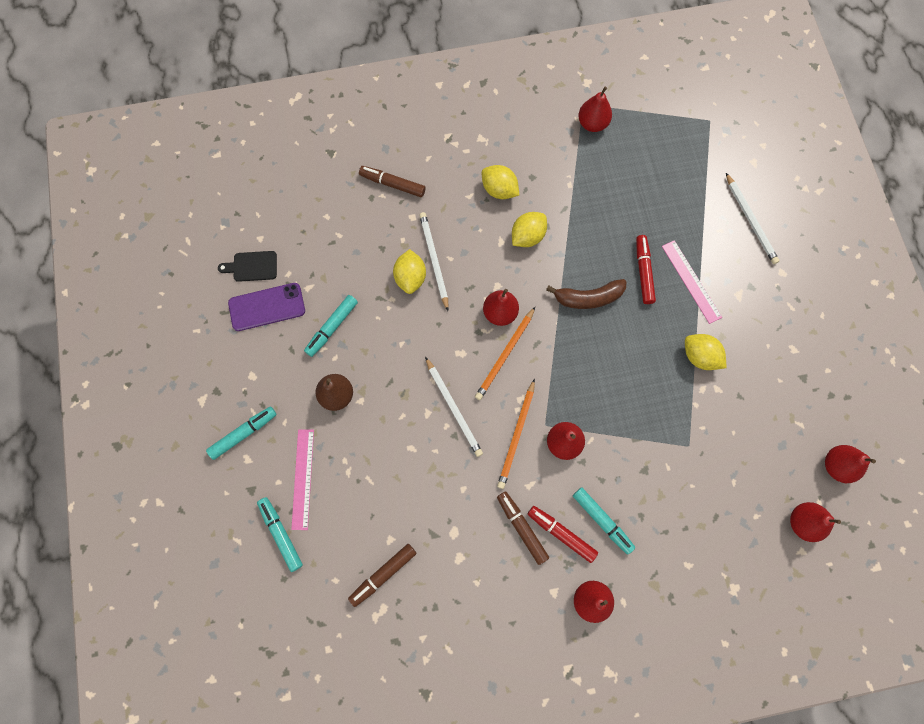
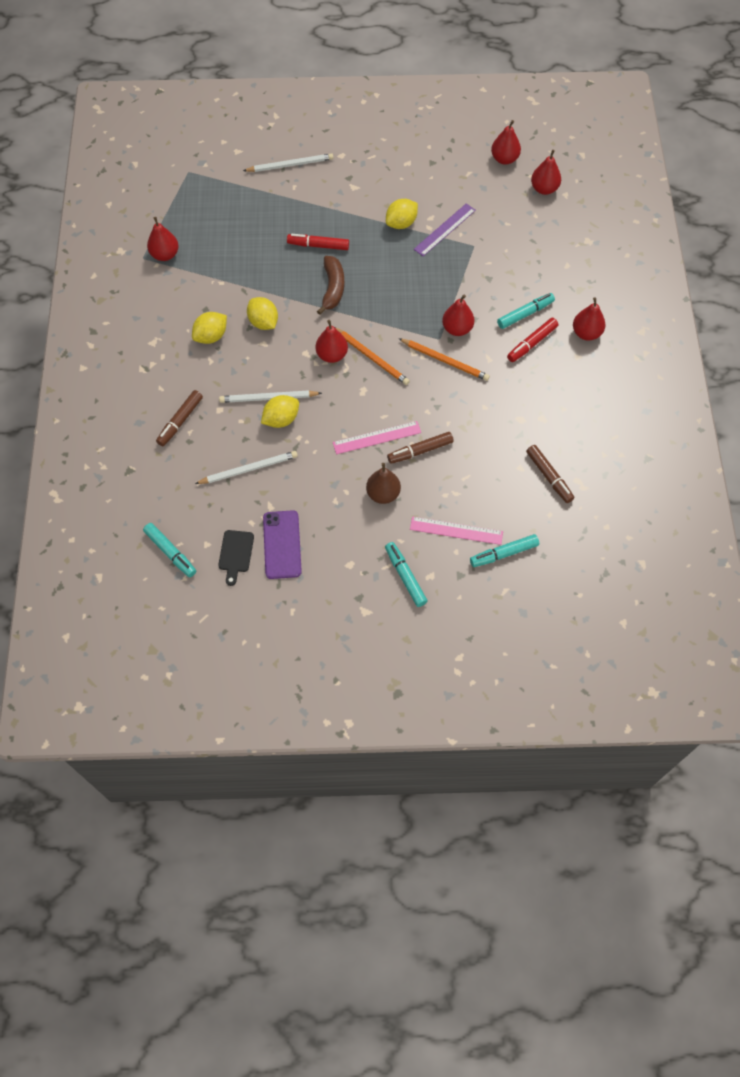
camera: 80 degrees left, 10 degrees down
(332, 327) = (316, 490): turquoise marker -> turquoise marker (170, 552)
(410, 278) = (281, 419): yellow lemon -> yellow lemon turned 45 degrees counterclockwise
(453, 408) = (412, 403): white pencil -> white pencil (249, 469)
(522, 527) = (523, 370): brown marker -> brown marker (420, 451)
(691, 281) = (335, 215): pink ruler -> pink ruler (377, 438)
(704, 408) = (444, 229): none -> purple ruler

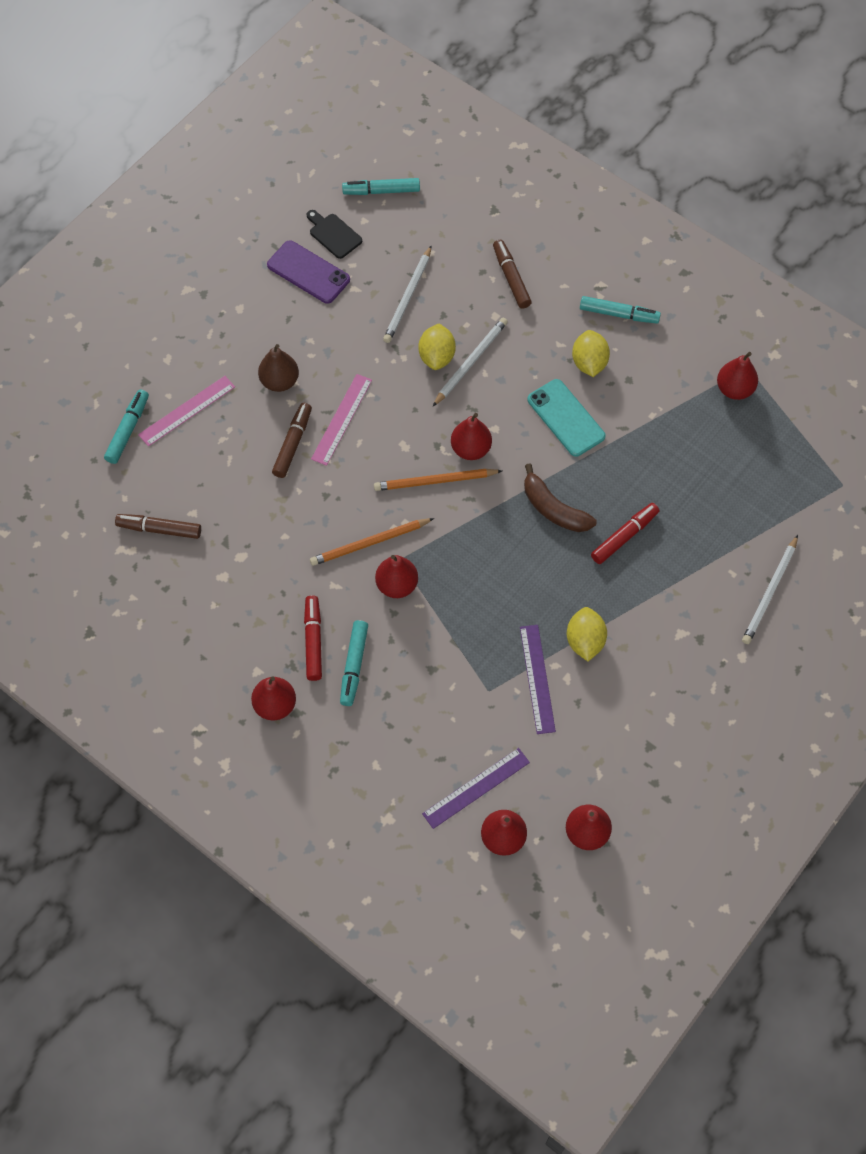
camera: 130 degrees right, 0 degrees up
(263, 322) = (566, 418): yellow lemon -> turquoise phone
(405, 576) = (186, 340): turquoise marker -> turquoise marker (619, 314)
(531, 216) = (476, 788): none -> purple ruler

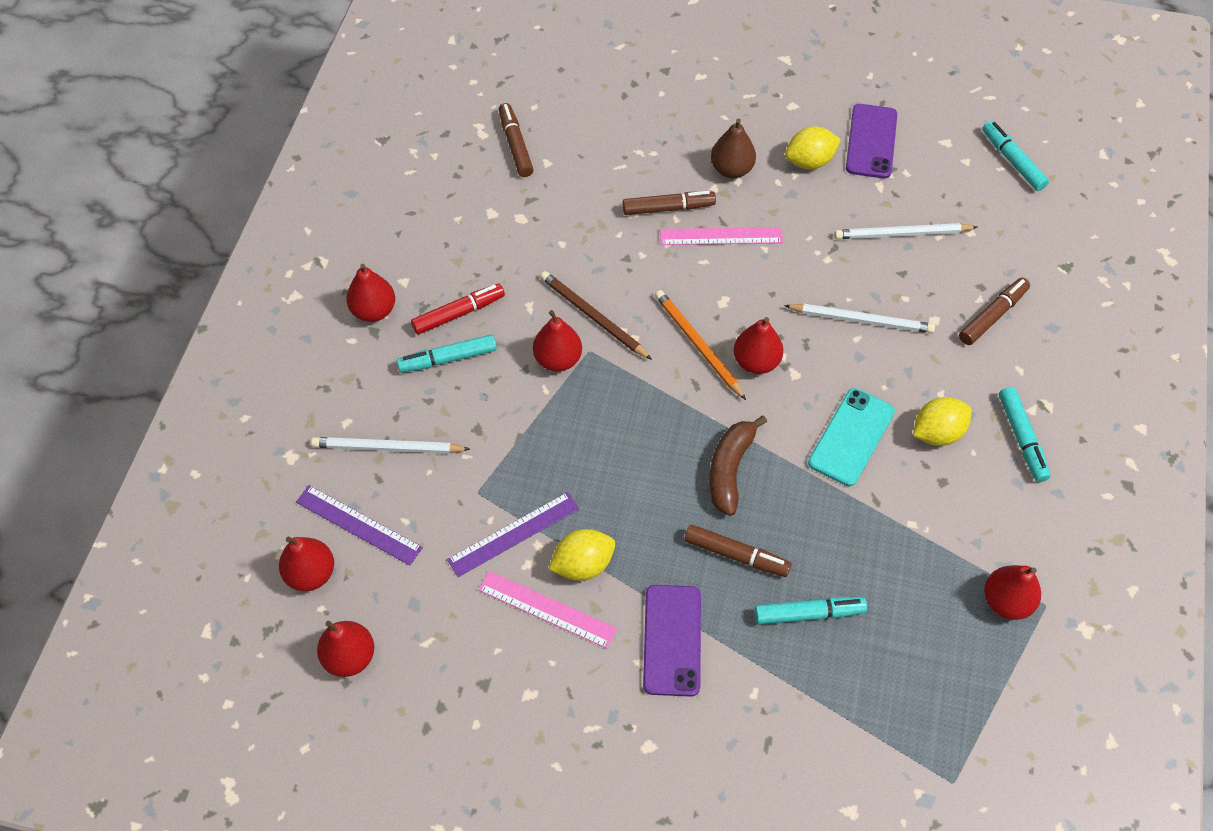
camera: 65 degrees right, 5 degrees down
(128, 430) = (606, 80): turquoise marker -> turquoise marker (809, 614)
(187, 410) = (653, 113): pink ruler -> pink ruler (547, 609)
(333, 234) = (930, 143): black cutting board -> none
(369, 543) = (593, 316): orange pencil -> brown pencil
(437, 357) = (847, 287): yellow lemon -> yellow lemon (809, 161)
(624, 536) = (736, 555): red marker -> brown marker
(671, 607) = (672, 640): none -> purple phone
(770, 592) = (751, 747): white pencil -> white pencil (387, 448)

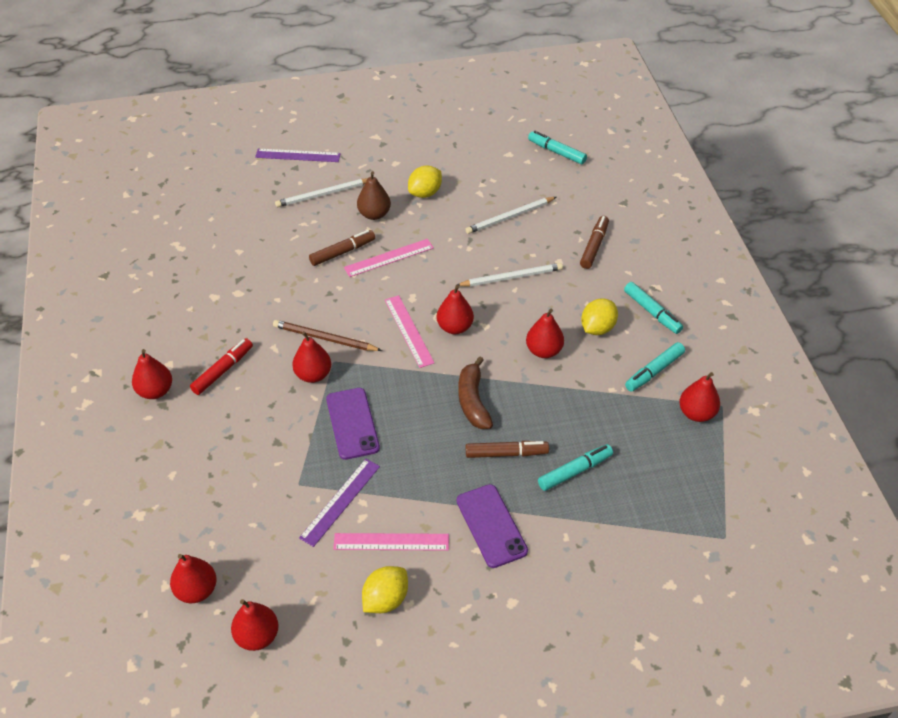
camera: 25 degrees left, 10 degrees down
(358, 525) = (217, 541): purple ruler -> purple ruler (298, 155)
(387, 448) = (213, 480): white pencil -> white pencil (323, 195)
(448, 358) = (230, 403): turquoise marker -> turquoise marker (654, 371)
(515, 145) = (210, 247): brown marker -> none
(583, 564) = (402, 502): yellow lemon -> yellow lemon (385, 599)
(698, 345) = (409, 331): orange pencil -> pink ruler
(851, 437) = (543, 351): turquoise phone -> red pear
(871, 141) = (459, 168): purple phone -> purple phone (352, 423)

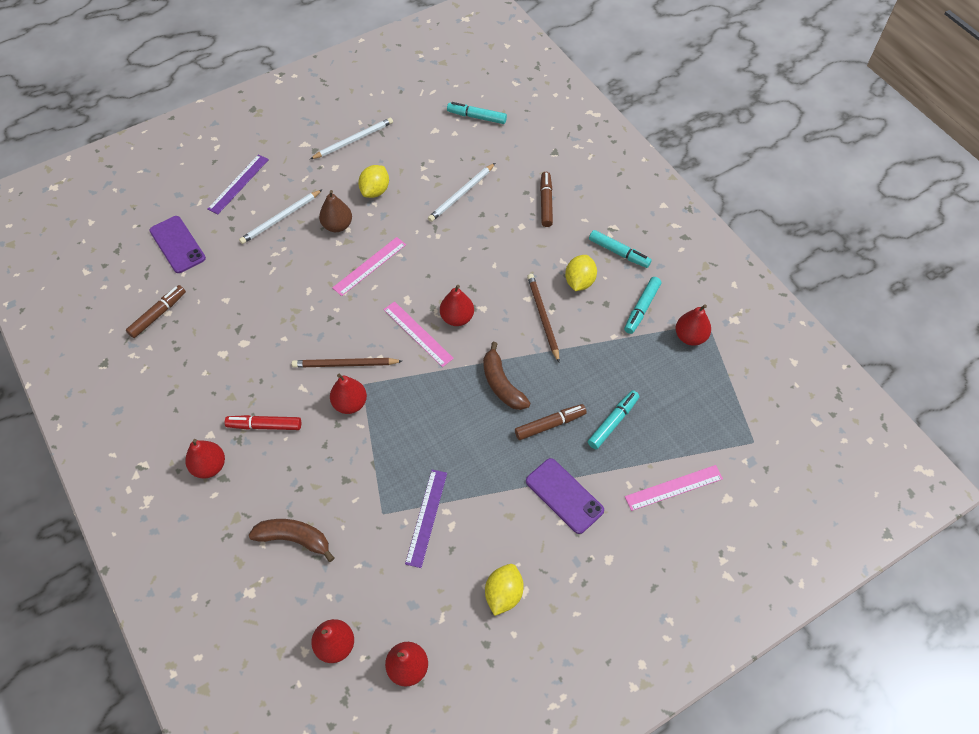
camera: 20 degrees left, 10 degrees up
(203, 480) = (294, 539): none -> brown banana
(223, 370) = (264, 425): red marker -> red marker turned 105 degrees counterclockwise
(298, 155) = (238, 184): purple ruler -> purple ruler turned 45 degrees counterclockwise
(342, 252) = (324, 272): brown marker -> brown marker (158, 314)
(352, 423) = (405, 440): purple phone -> purple phone (177, 244)
(391, 541) = (486, 539): pink ruler -> pink ruler (673, 487)
(511, 277) = (487, 254): white pencil -> white pencil (353, 140)
(543, 351) = (543, 317): red pear -> brown pencil

